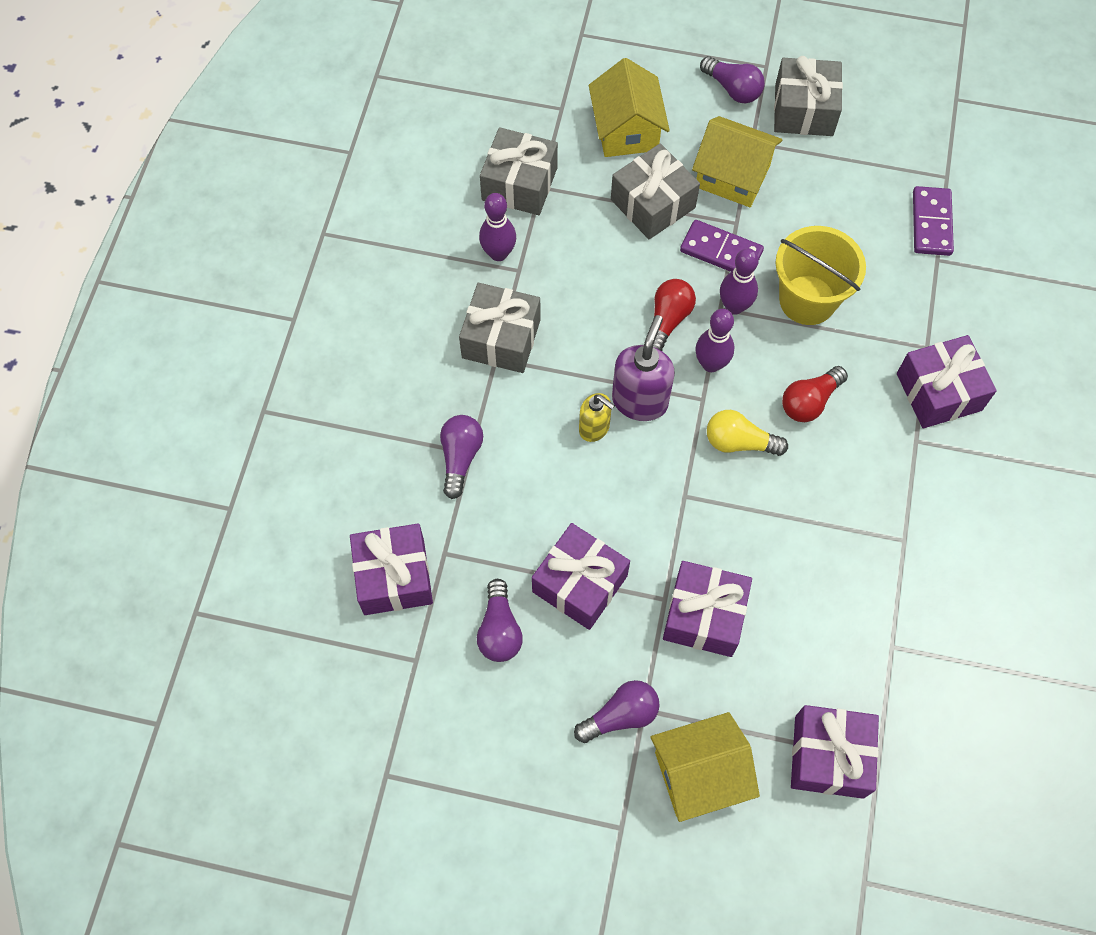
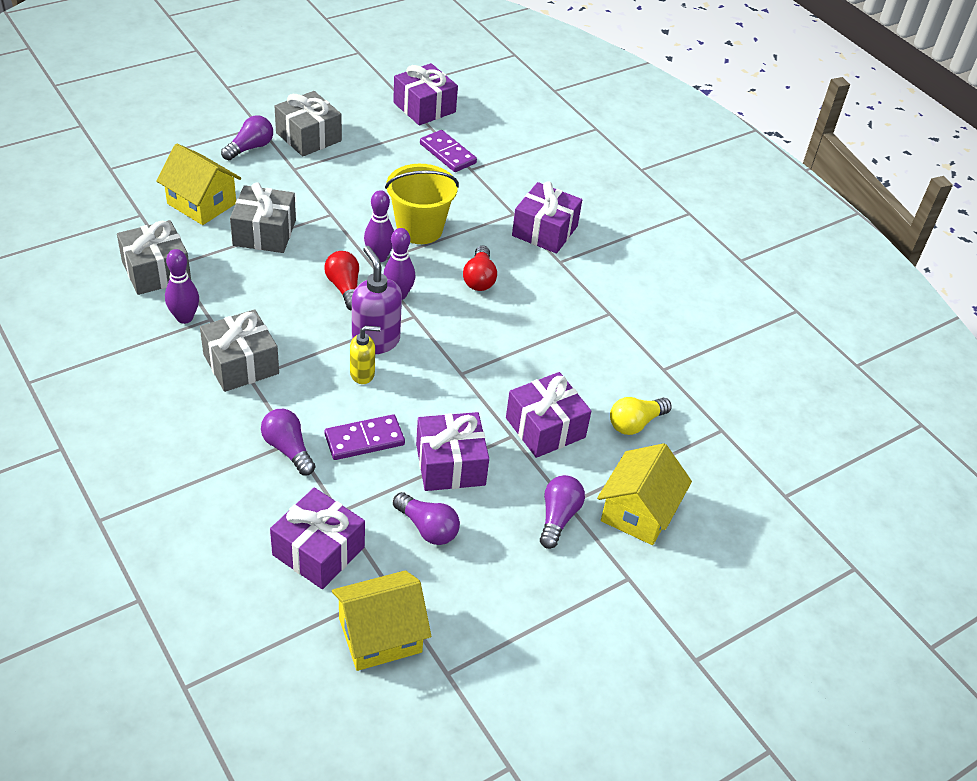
camera: 50 degrees left, 20 degrees down
(721, 251) = (338, 233): purple domino -> purple domino (364, 440)
(732, 89) = (250, 148): purple light bulb -> purple light bulb turned 45 degrees counterclockwise
(732, 176) = (301, 192): yellow house -> yellow house (380, 635)
(739, 442) = (462, 324): yellow light bulb -> yellow light bulb (635, 423)
(829, 756) = (695, 448): purple gift -> purple gift (424, 107)

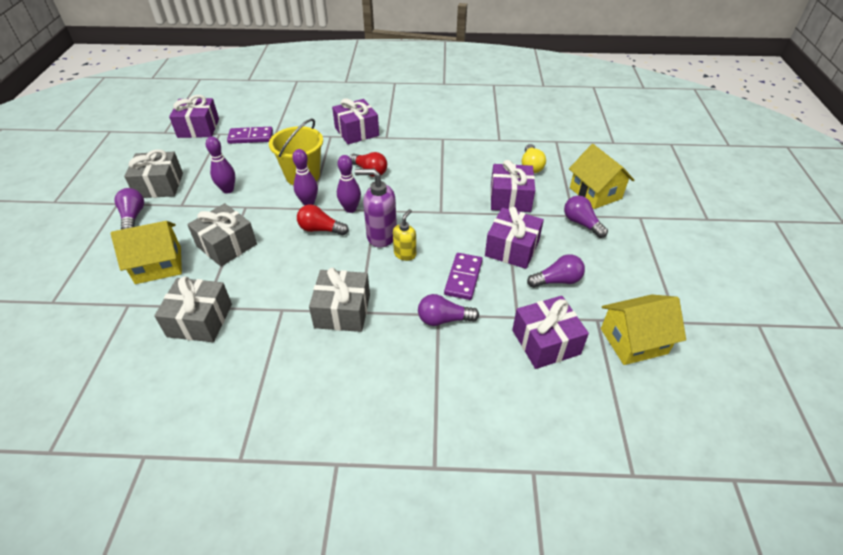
camera: 50 degrees left, 0 degrees up
(184, 318) = (266, 323): purple bowling pin -> purple bowling pin (228, 190)
(380, 635) = (633, 341): yellow house -> yellow house turned 60 degrees clockwise

